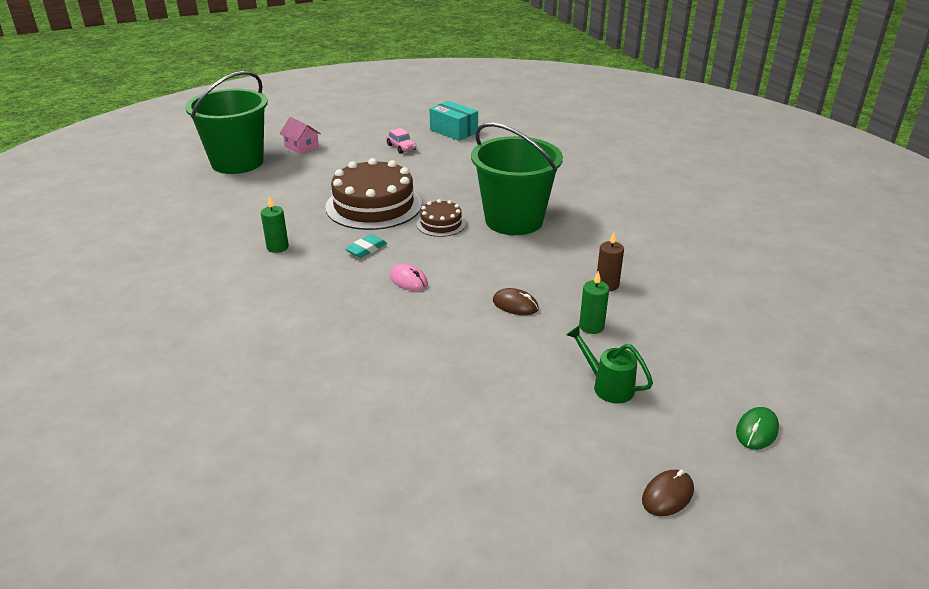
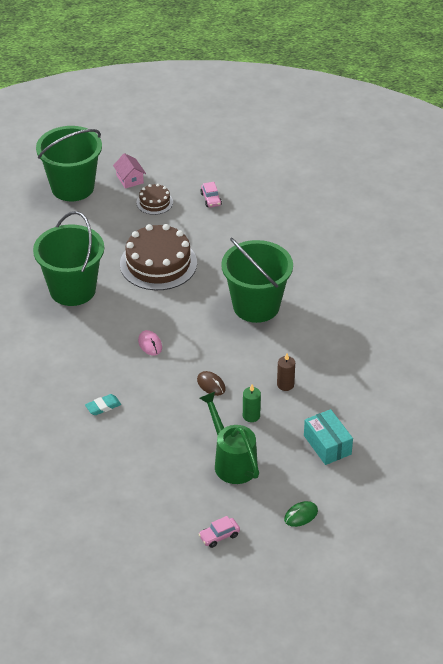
camera: 20 degrees right, 10 degrees up
(277, 247) = (72, 290): green candle -> green bucket
(366, 249) = (133, 307): turquoise eraser -> turquoise eraser (103, 406)
(441, 224) = (199, 296): brown cake -> brown cake (154, 202)
(453, 131) = (266, 187): turquoise box -> turquoise box (327, 445)
(608, 386) = (232, 461): green watering can -> green watering can, size x1.65
(667, 495) = (219, 536): brown mouse -> pink car

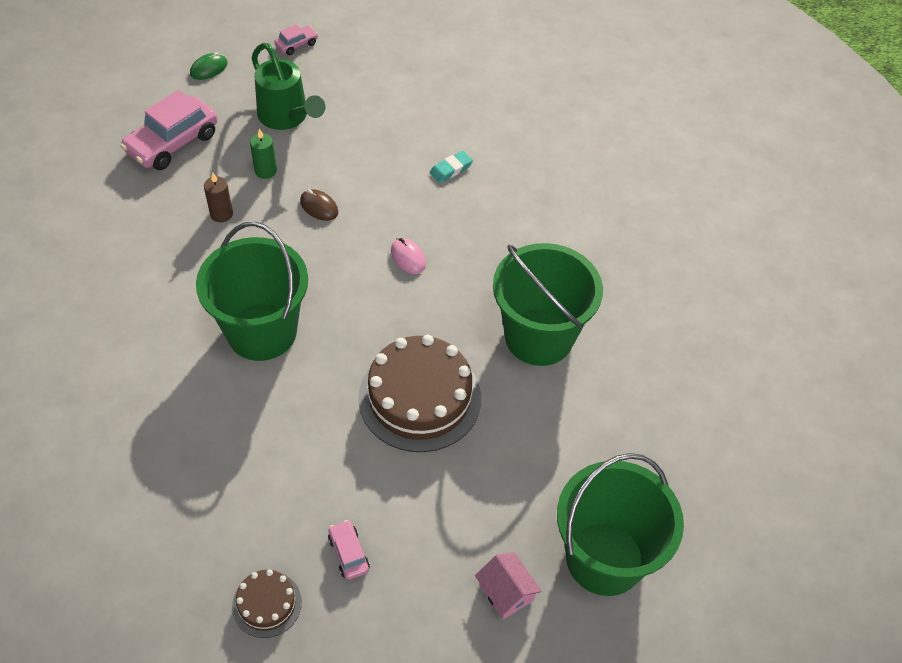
camera: 170 degrees right, 10 degrees up
(154, 202) = (449, 535): brown cake -> brown cake (267, 604)
(327, 445) = (173, 143): turquoise box -> pink car

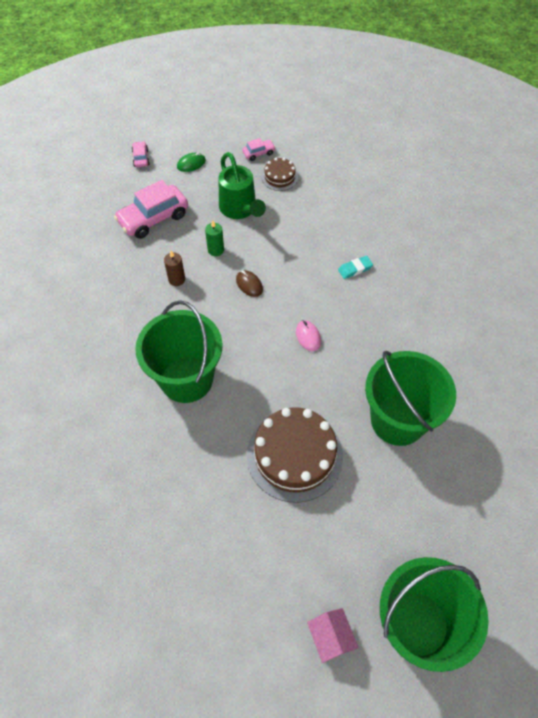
camera: 15 degrees right, 5 degrees up
(267, 604) = (144, 607): brown cake -> brown cake (279, 177)
(348, 553) = (214, 577): pink car -> pink car (141, 158)

